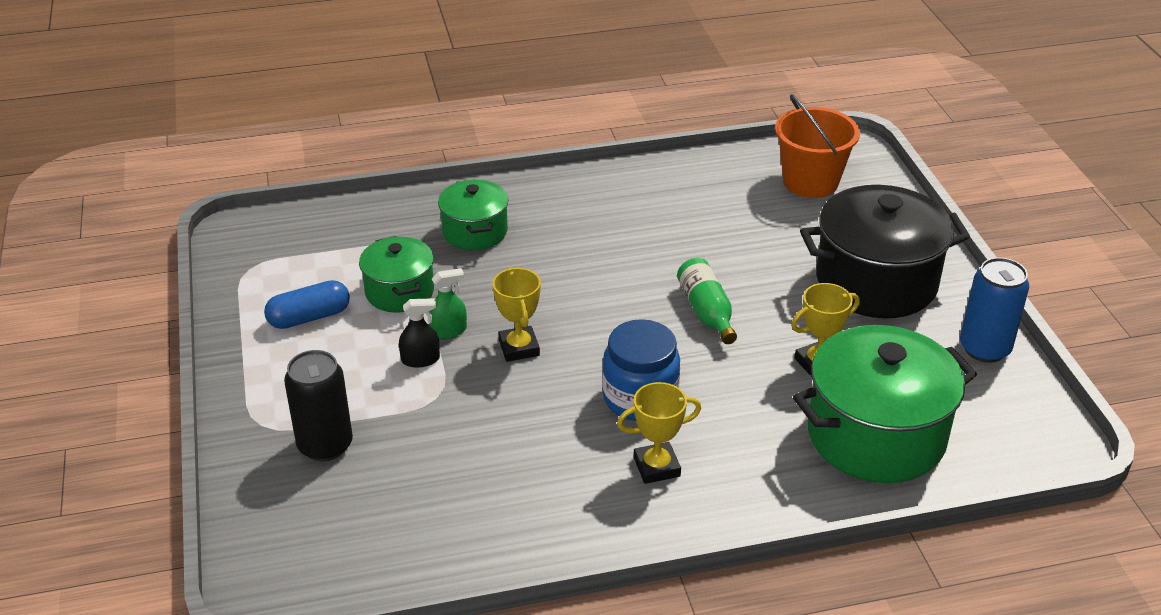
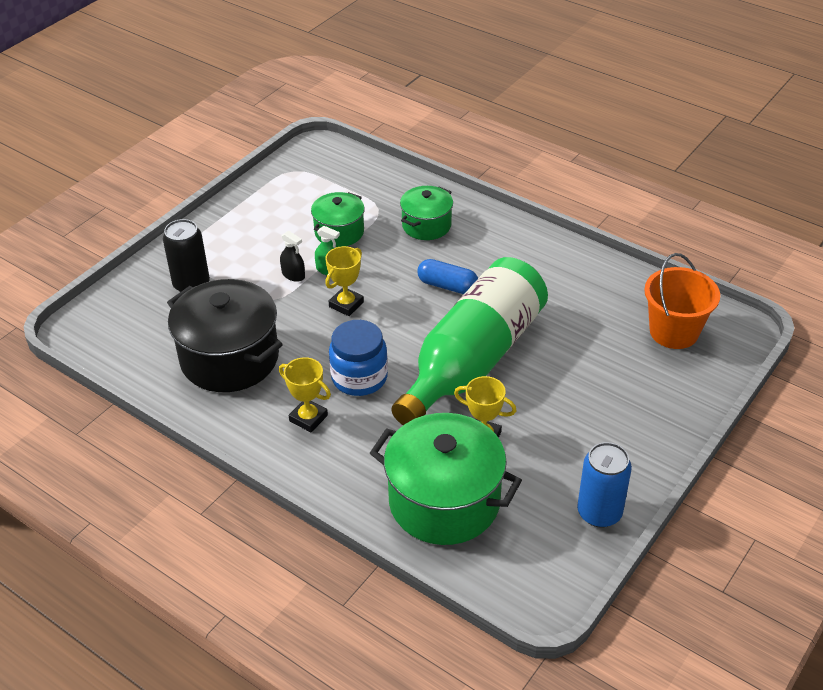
camera: 50 degrees right, 5 degrees up
(309, 317) = (280, 215): blue capsule -> blue capsule (447, 286)
(706, 311) = (472, 360): green bottle -> green bottle, size x2.48
(876, 282) = (603, 421): black pot -> black pot (229, 358)

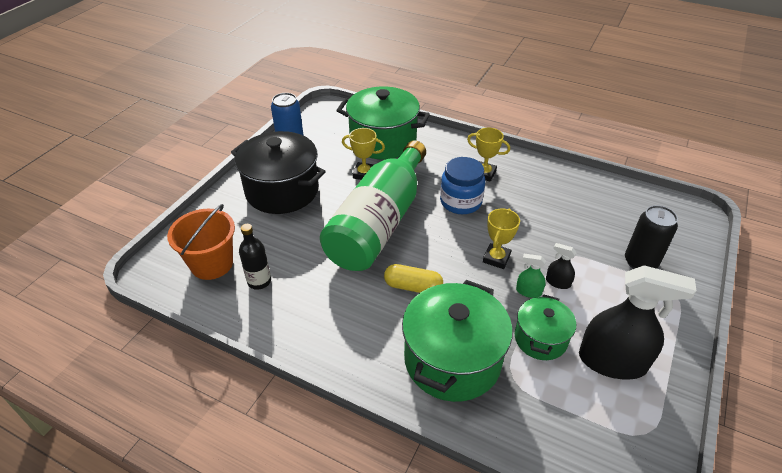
camera: 170 degrees right, 0 degrees up
(229, 358) = (563, 205): black pot -> black pot (282, 191)
(286, 211) = (612, 361): none -> black spray bottle
(426, 225) = (452, 360): green pot -> green pot, size x1.77
(447, 286) = (413, 287): blue capsule -> yellow capsule
(615, 308) = (259, 281): none -> black bottle

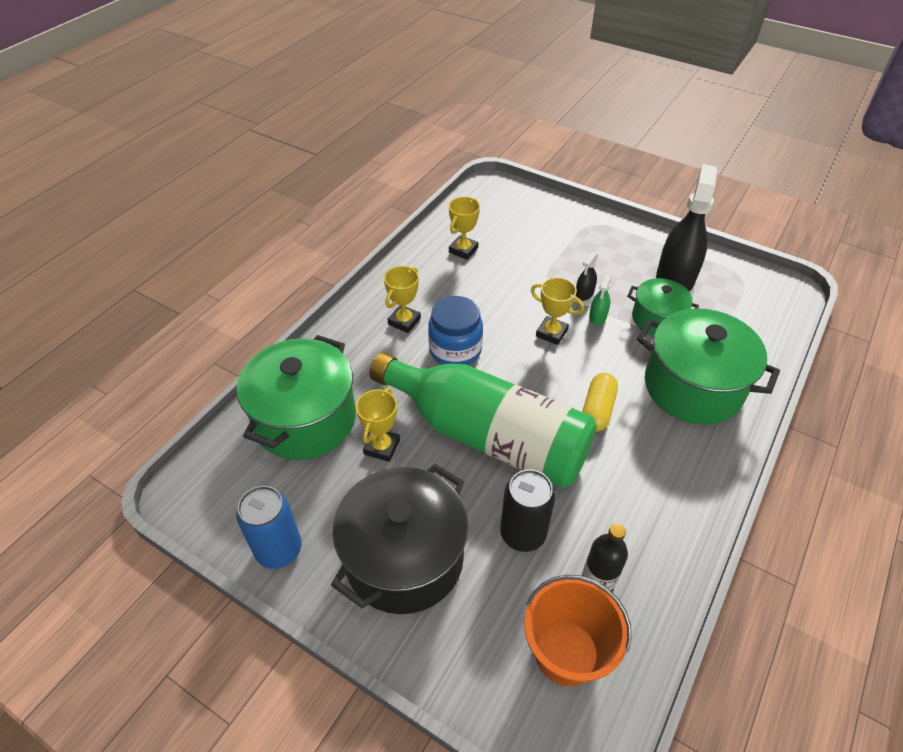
camera: 85 degrees left, 5 degrees up
(584, 200) = (463, 250): none -> yellow trophy
(640, 262) = (555, 234): black can -> black can (523, 533)

